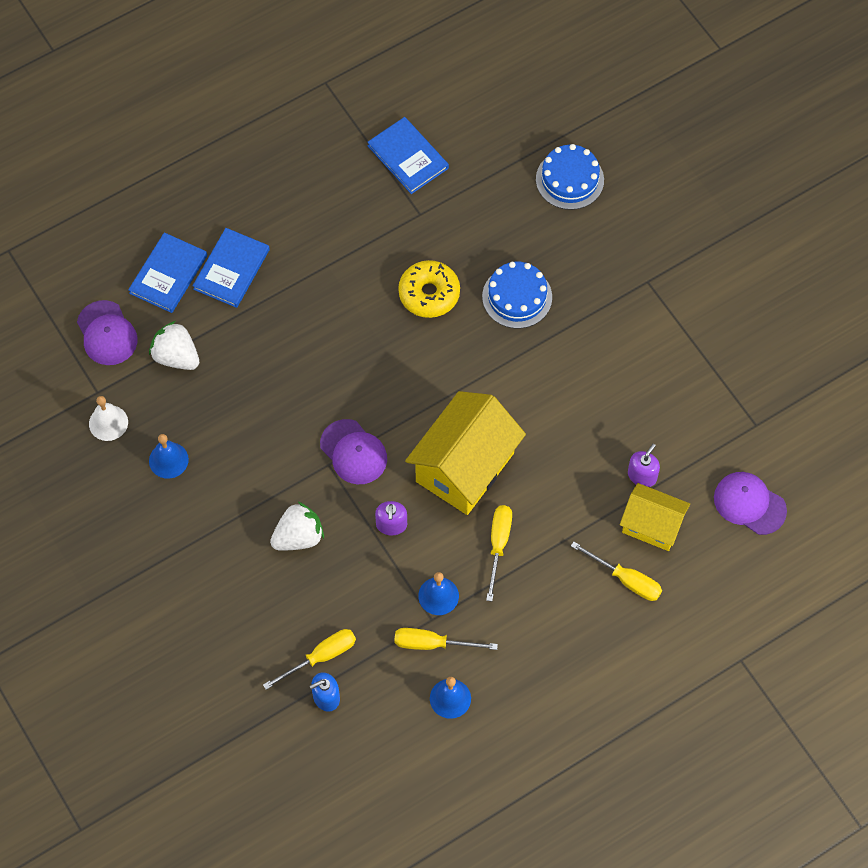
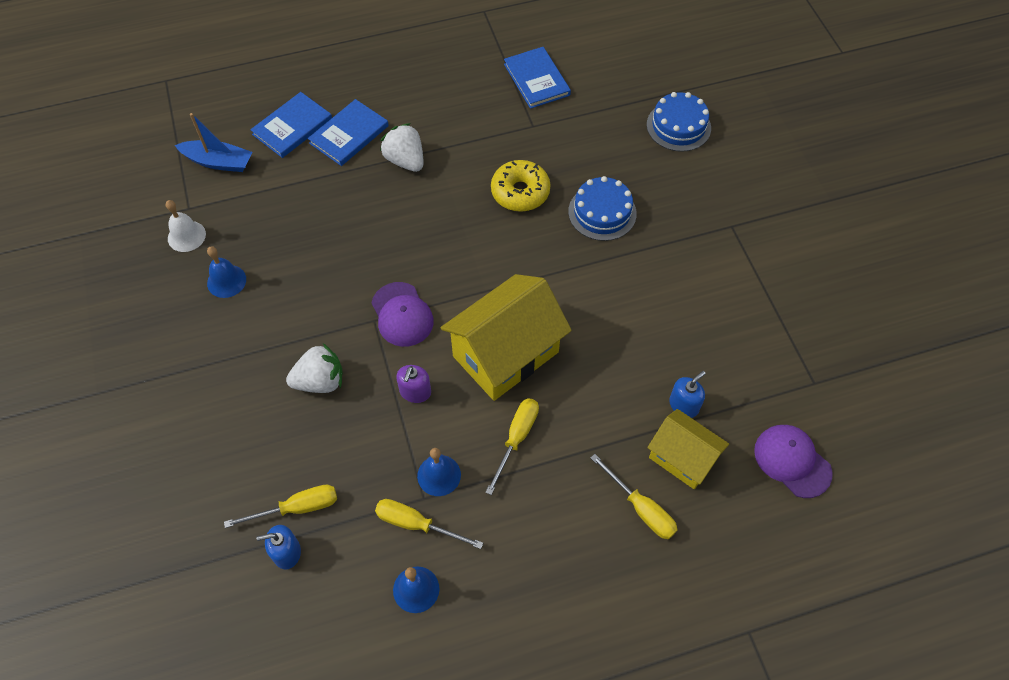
camera: 15 degrees right, 5 degrees down
(107, 333) = (218, 162): purple cap -> blue boat
(176, 356) = (271, 194): white strawberry -> white strawberry (405, 160)
(642, 475) = (684, 405): purple soap dispenser -> blue soap dispenser

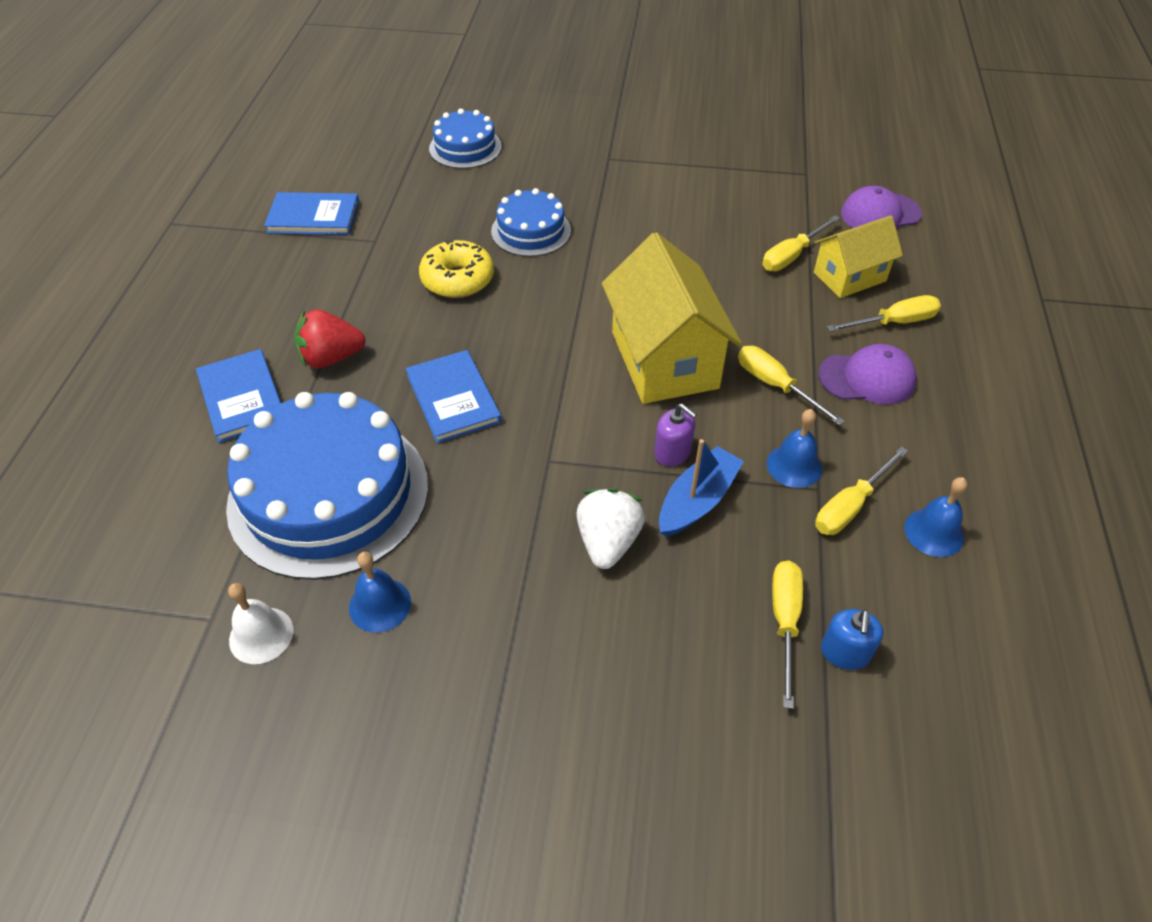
camera: 65 degrees left, 10 degrees down
(218, 162) = (158, 556): blue boat -> blue boat (697, 501)
(292, 127) = (174, 452): blue book -> blue book (453, 398)
(294, 216) = (328, 494): none -> blue cake
(402, 314) = (557, 431): purple cap -> purple cap (867, 378)
(405, 160) = (331, 358): white strawberry -> red strawberry
(684, 405) = (791, 256): blue soap dispenser -> yellow screwdriver

